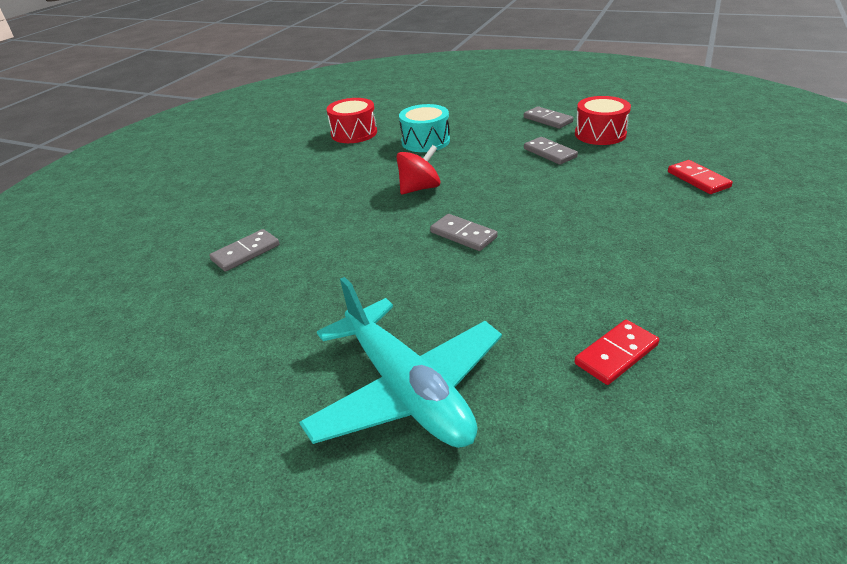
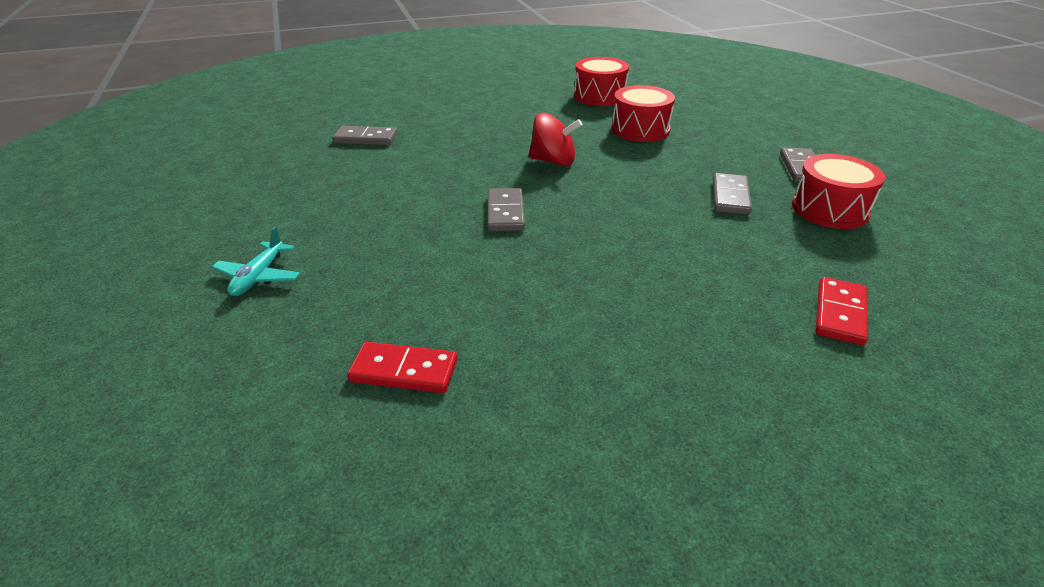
camera: 45 degrees right, 0 degrees up
(406, 390) = (259, 277): turquoise plane -> turquoise plane, size x0.43
(425, 141) = (640, 129): turquoise drum -> red drum

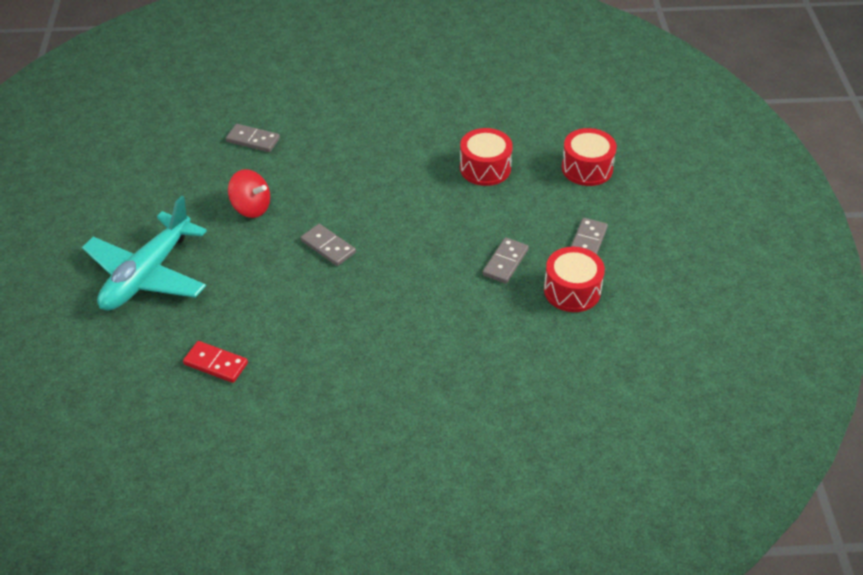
camera: 15 degrees right, 10 degrees up
(259, 277) = (147, 274): turquoise plane -> turquoise plane, size x2.33
(505, 213) = (328, 247): grey domino -> grey domino turned 60 degrees counterclockwise
(553, 161) = (390, 196): red spinning top -> red spinning top (251, 208)
(599, 96) = (477, 113): red drum -> red drum (587, 168)
(839, 313) = (501, 380): red domino -> none

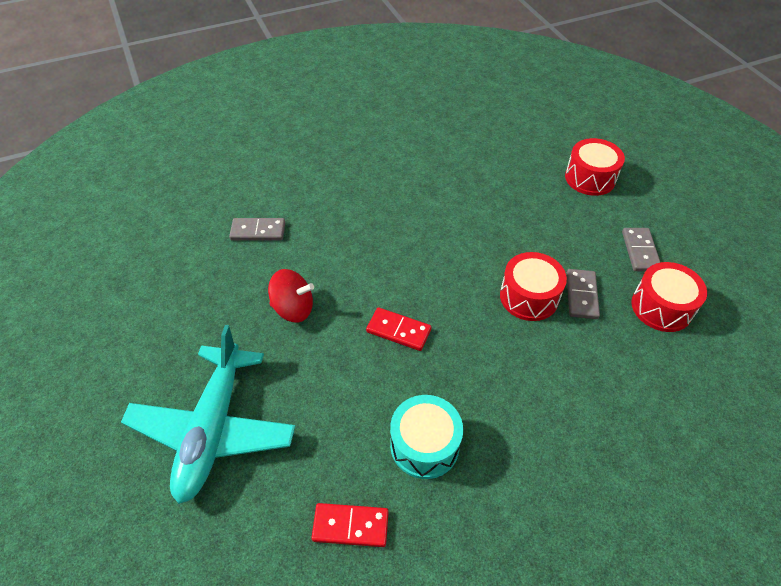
camera: 20 degrees left, 5 degrees up
(301, 330) = (424, 445): none -> turquoise drum
(328, 247) = (398, 330): grey domino -> red domino
(485, 168) = (501, 201): red drum -> red drum (529, 297)

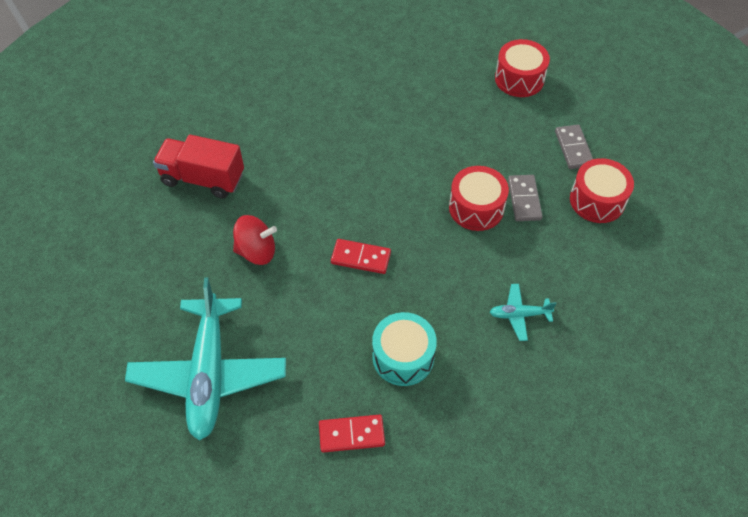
camera: 10 degrees left, 5 degrees up
(258, 231) = (203, 179): grey domino -> red truck
(562, 418) = (519, 315): none -> turquoise plane

